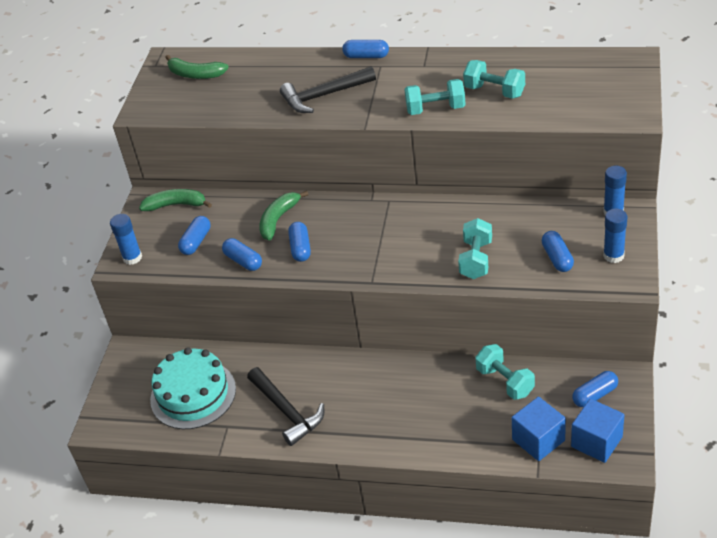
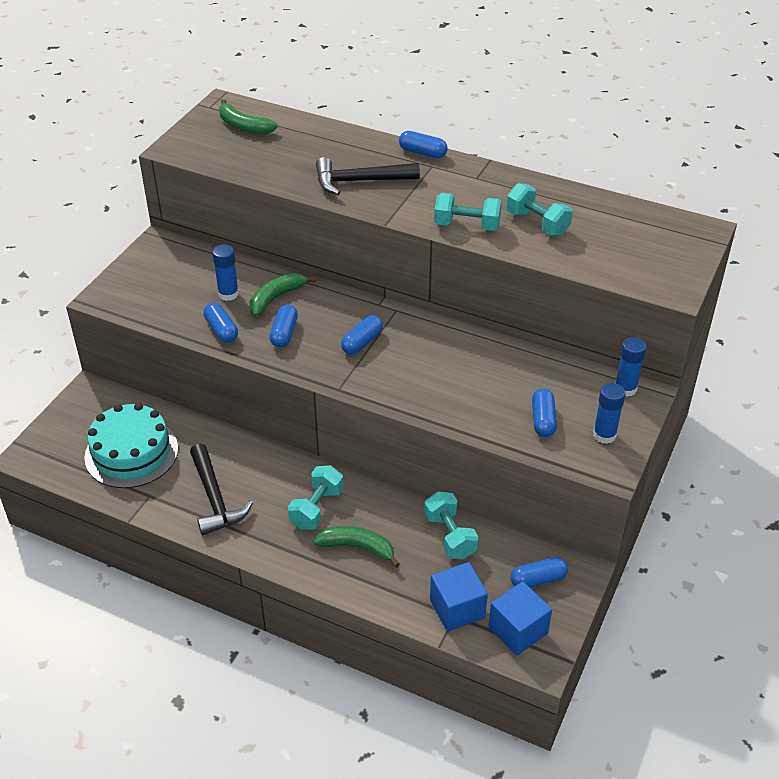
camera: 10 degrees right, 0 degrees up
(132, 258) = (116, 295): blue glue stick -> blue glue stick (228, 294)
(176, 205) = (183, 255): green banana -> green banana (357, 547)
(196, 242) = (185, 297): blue capsule -> blue capsule (362, 342)
(476, 259) = (457, 397): turquoise dumbbell -> turquoise dumbbell (316, 508)

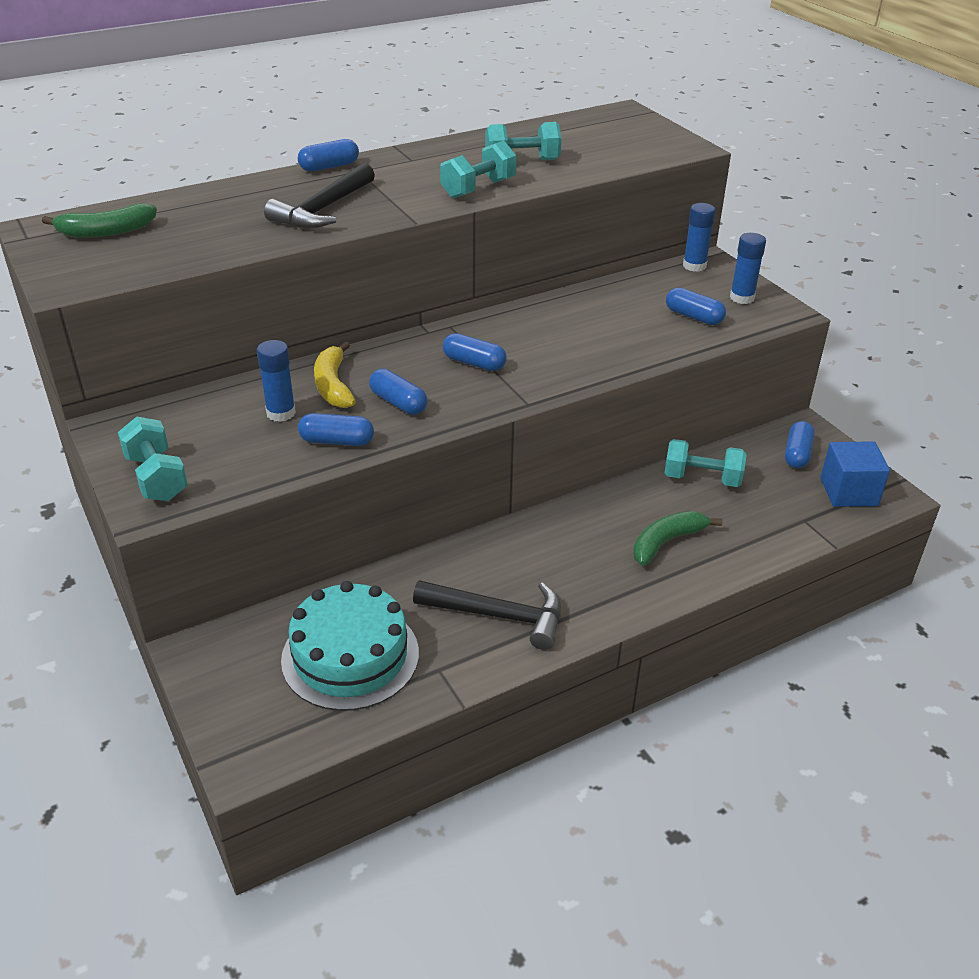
camera: 55 degrees left, 5 degrees down
(276, 298) = (333, 385): green banana -> yellow banana
(316, 508) = (586, 546): turquoise dumbbell -> turquoise dumbbell (157, 477)
(362, 342) = (474, 363): blue capsule -> blue capsule turned 45 degrees counterclockwise
(457, 609) = (797, 515): blue cube -> none

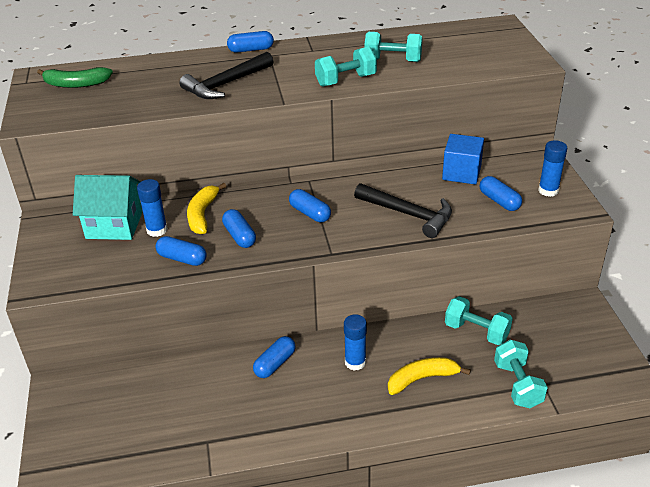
camera: 20 degrees right, 0 degrees up
(157, 477) = (54, 264): turquoise dumbbell -> turquoise dumbbell (517, 385)
(216, 416) = (114, 225): none -> turquoise house
(350, 656) = (153, 416): turquoise cake -> none
(498, 615) = (268, 410): black hammer -> black hammer (408, 214)
(666, 542) = (422, 379): green banana -> yellow banana
(694, 266) = (524, 157): blue glue stick -> blue glue stick (355, 362)
(797, 454) = (566, 326): blue capsule -> blue capsule (275, 364)
(848, 492) = (593, 367): blue cube -> blue cube (461, 173)

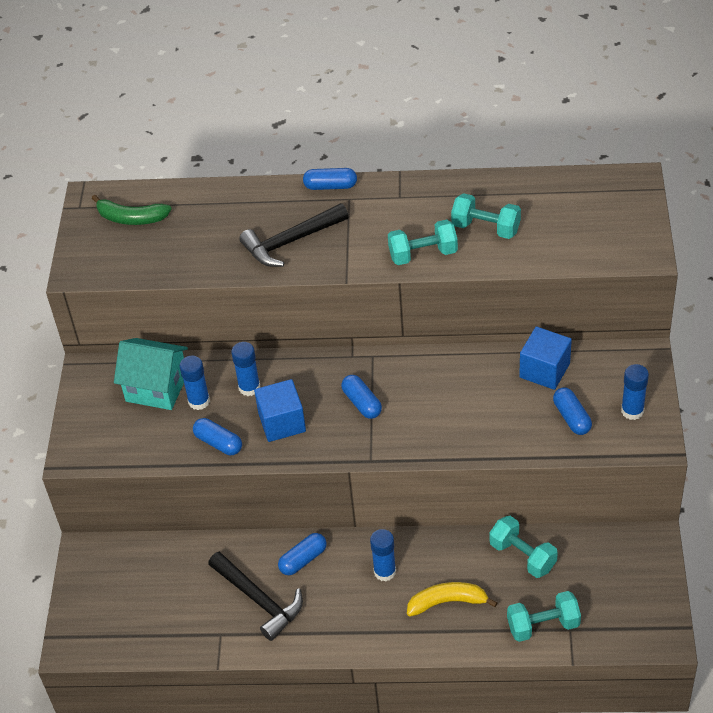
camera: 15 degrees right, 10 degrees up
(203, 215) = (249, 387): yellow banana -> blue glue stick
(239, 236) = (282, 422): blue capsule -> blue cube
(408, 214) = (466, 420): black hammer -> black hammer (259, 600)
(517, 385) = (543, 625): turquoise dumbbell -> turquoise dumbbell turned 75 degrees clockwise

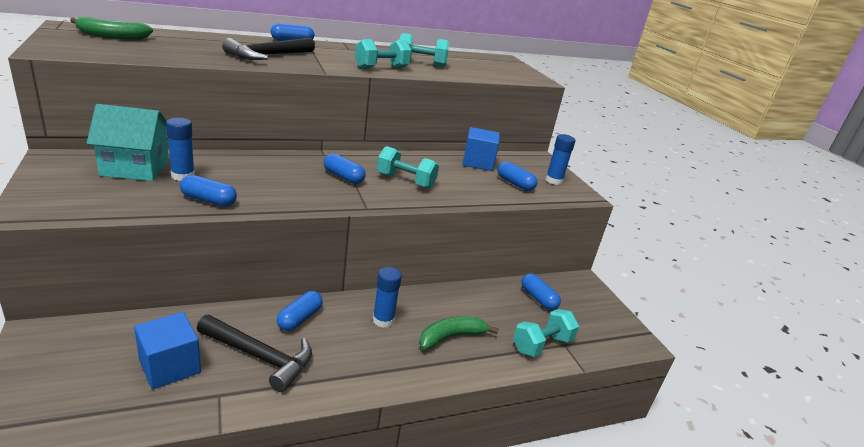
camera: 30 degrees left, 20 degrees down
(249, 387) = (234, 169): blue glue stick -> none
(282, 422) = (272, 188): blue cube -> blue cube (170, 366)
(447, 602) = (451, 337): yellow banana -> green banana
(522, 556) = (496, 298): turquoise dumbbell -> turquoise dumbbell (405, 181)
(575, 562) = (538, 298): none -> blue capsule

